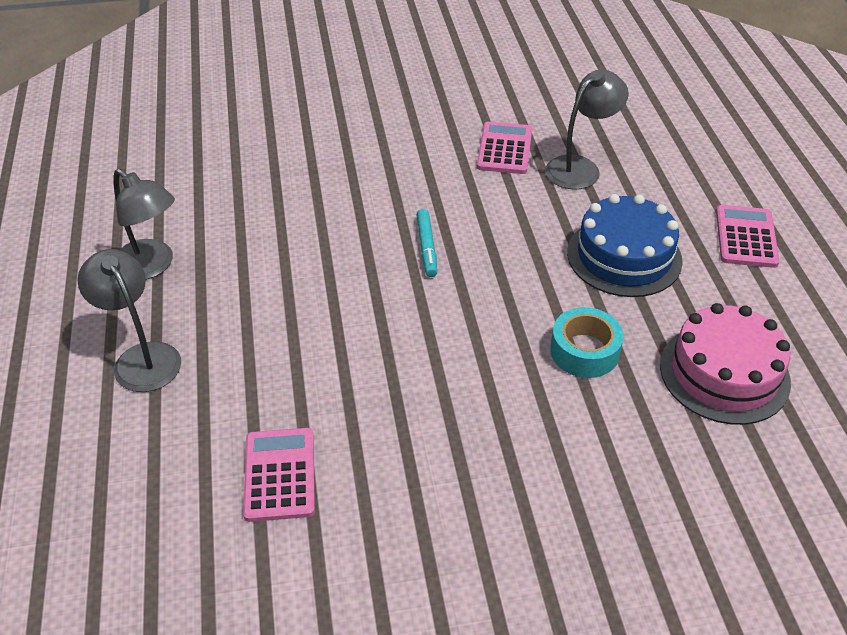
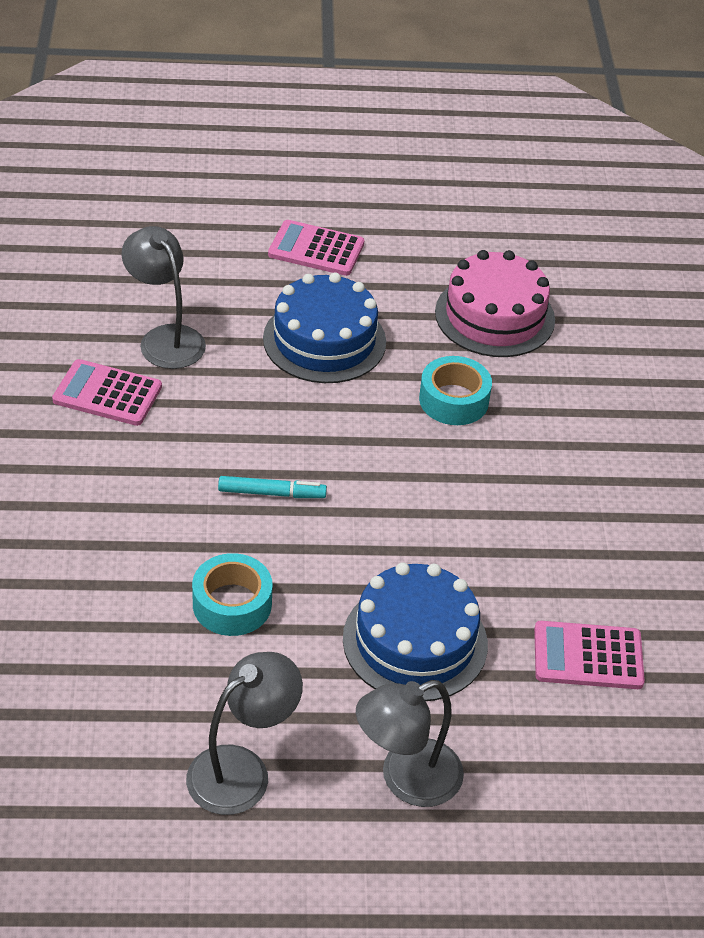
camera: 85 degrees left, 0 degrees up
(282, 350) = (415, 641): none -> blue cake
(305, 241) = (232, 604): none -> turquoise tape

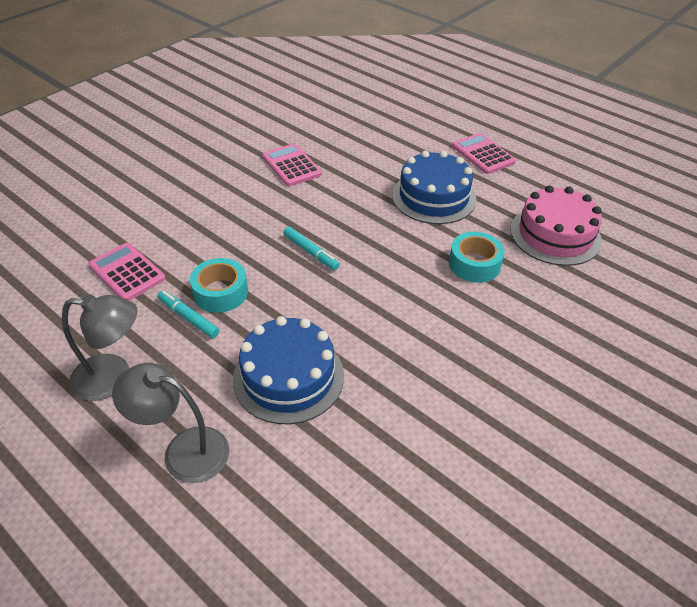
camera: 45 degrees right, 0 degrees up
(165, 338) = (351, 156): grey lamp -> none
(235, 655) = (188, 318): none -> turquoise marker
(588, 656) = (383, 463): pink calculator -> pink calculator (127, 272)

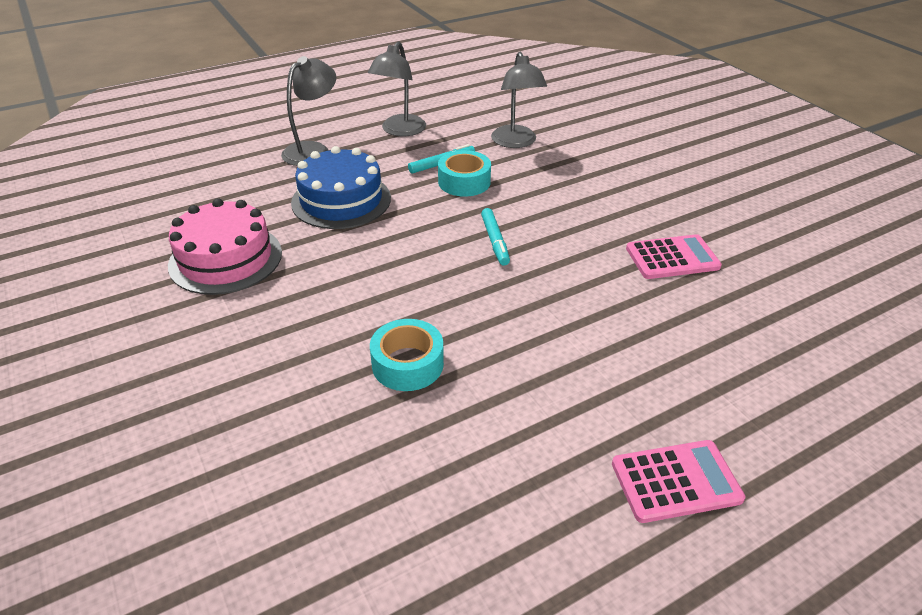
camera: 110 degrees right, 5 degrees down
(127, 272) = (516, 142): pink calculator -> grey lamp
(311, 252) = (495, 241): turquoise marker -> turquoise marker turned 75 degrees counterclockwise
(433, 197) = (565, 372): blue cake -> none
(555, 235) = (420, 484): pink cake -> pink cake (226, 258)

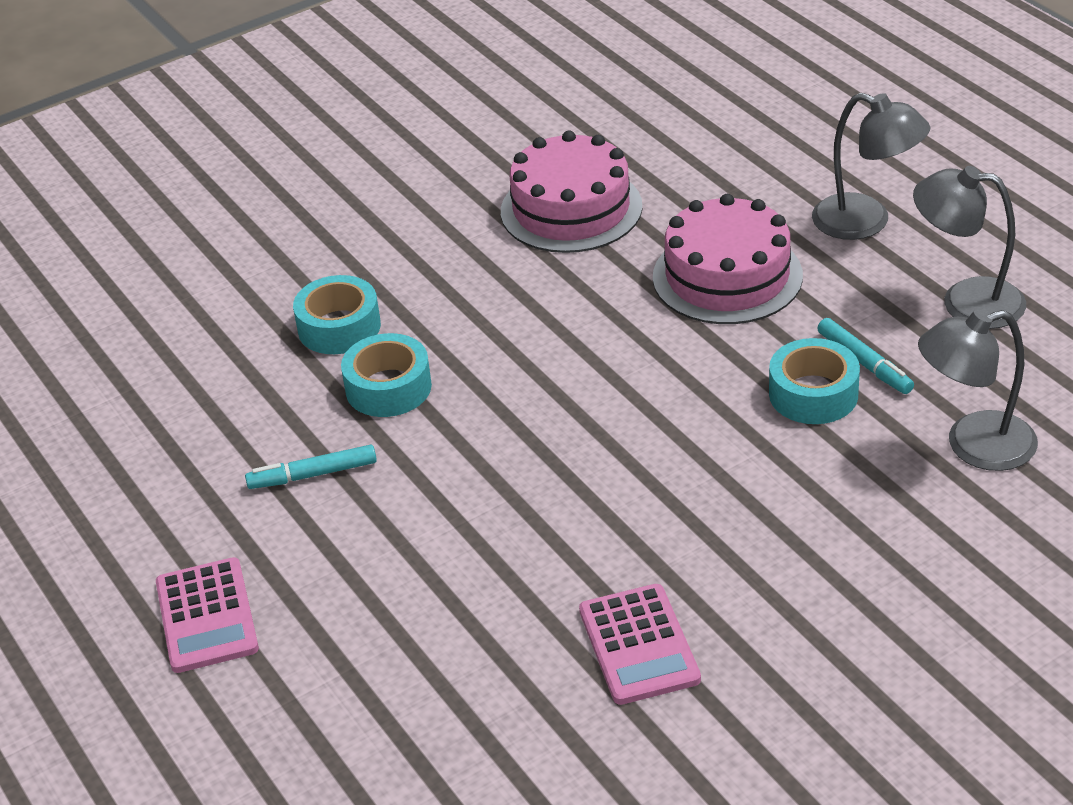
camera: 90 degrees right, 0 degrees up
(315, 395) = (339, 327): none -> turquoise tape
(341, 200) = (727, 276): blue cake -> pink cake
(495, 241) = (650, 441): turquoise marker -> turquoise marker (313, 475)

